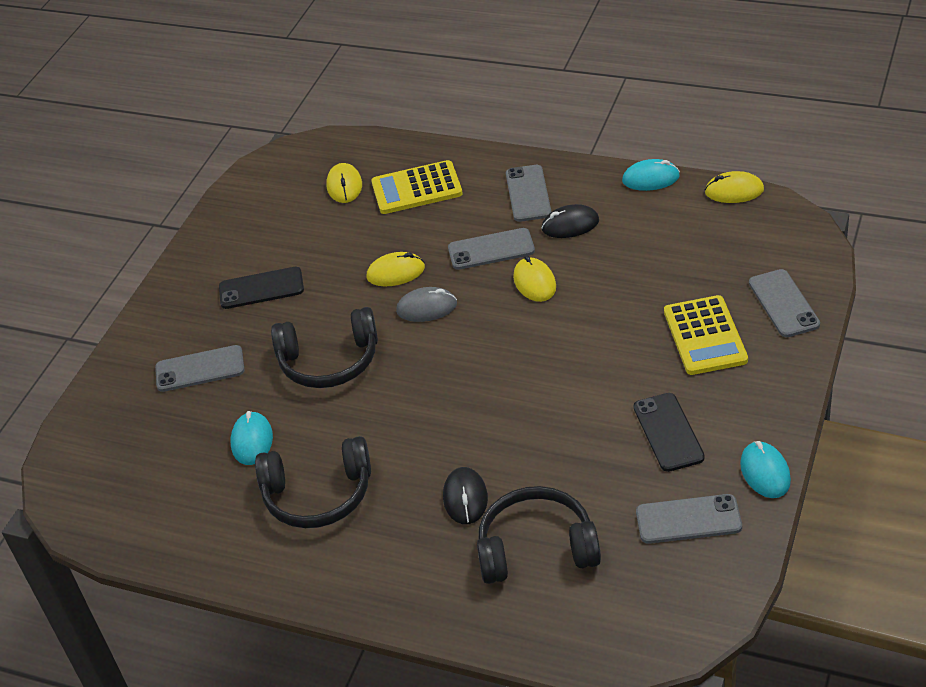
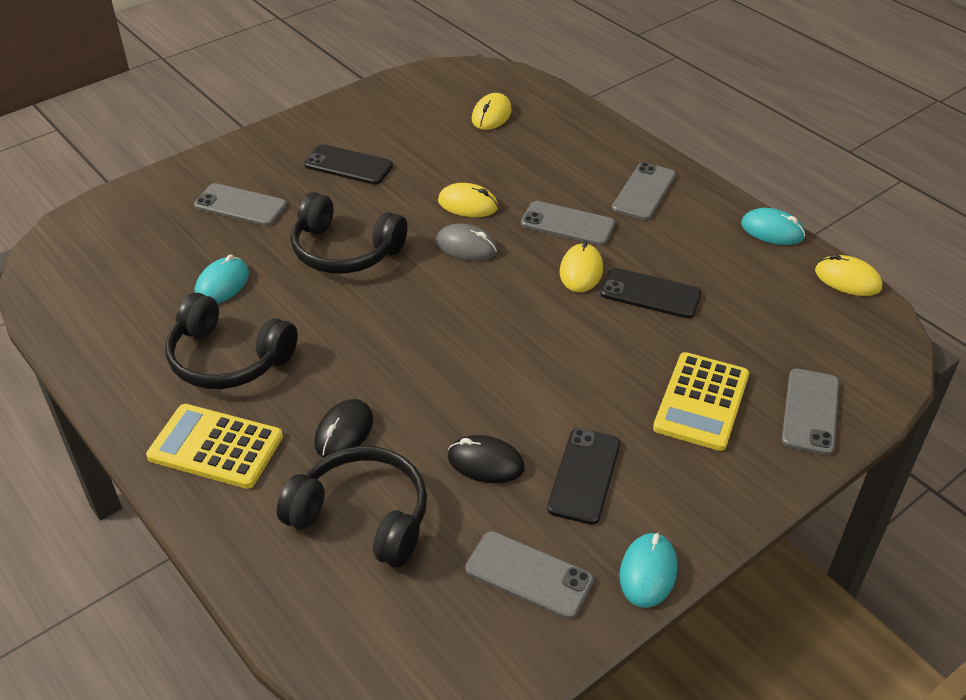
camera: 25 degrees right, 0 degrees up
(417, 188) = (549, 144): yellow calculator -> yellow calculator (215, 447)
(570, 225) = (659, 236): black mouse -> black mouse (485, 462)
(602, 274) = (650, 294): none -> black phone

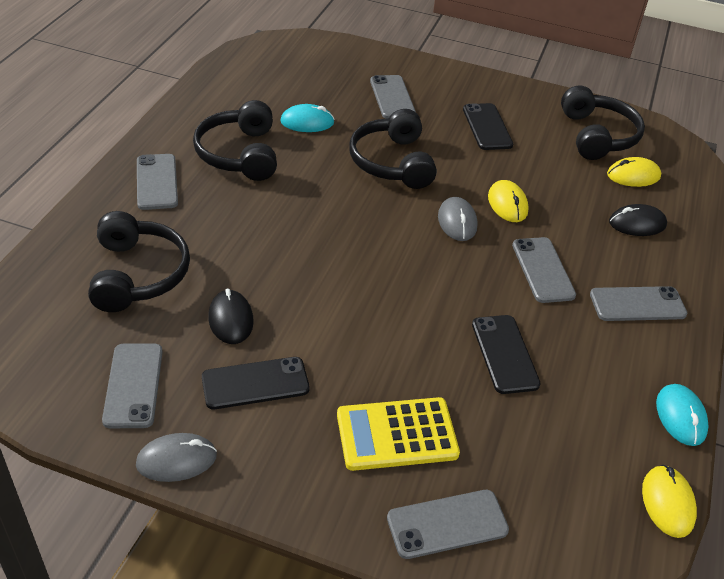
camera: 55 degrees right, 0 degrees up
(215, 447) = (157, 182): yellow calculator -> grey phone
(344, 432) = (210, 234): black mouse -> black mouse (637, 224)
(421, 108) = (597, 136): none -> black headphones
(581, 271) = (491, 299): yellow mouse -> none
(648, 572) = (176, 460): turquoise mouse -> grey mouse

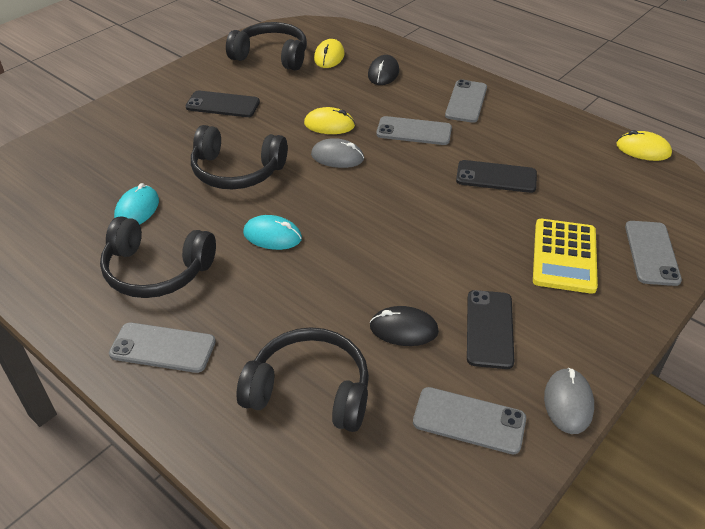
camera: 65 degrees left, 0 degrees up
(392, 97) = (138, 145): grey phone -> none
(680, 417) = (573, 120): turquoise mouse -> turquoise mouse (272, 236)

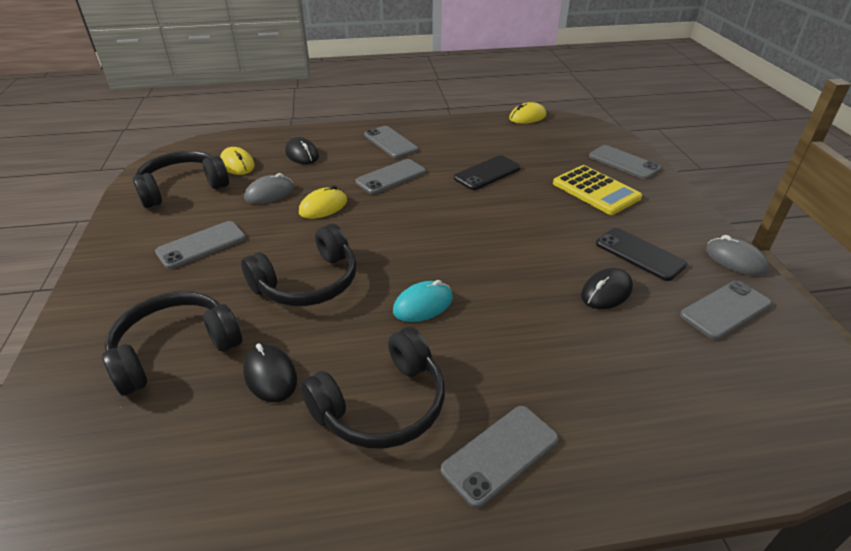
camera: 50 degrees left, 5 degrees down
(137, 209) = (270, 375): turquoise mouse -> black mouse
(223, 105) = (201, 245): black phone -> grey phone
(310, 391) = (637, 378): black headphones -> black headphones (175, 350)
(337, 157) = (369, 223): grey mouse -> grey mouse (269, 193)

